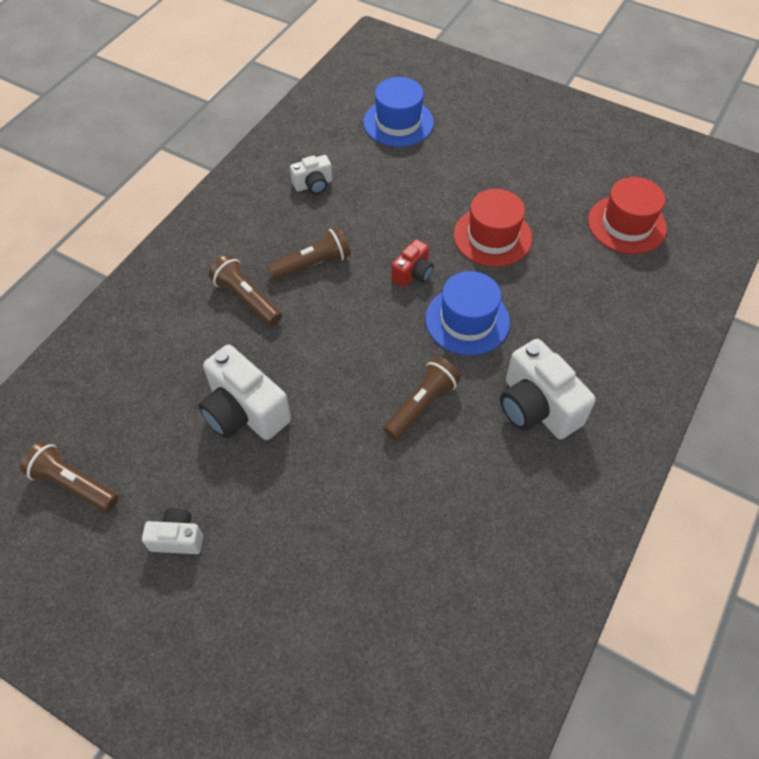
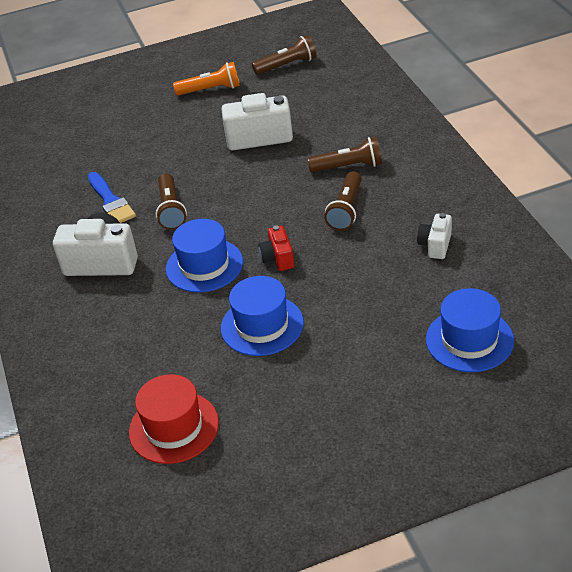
camera: 135 degrees right, 15 degrees down
(177, 538) = (211, 90): white camera -> orange flashlight
(455, 476) = (111, 201): none -> blue brush
(492, 236) = (262, 325): red hat -> blue hat

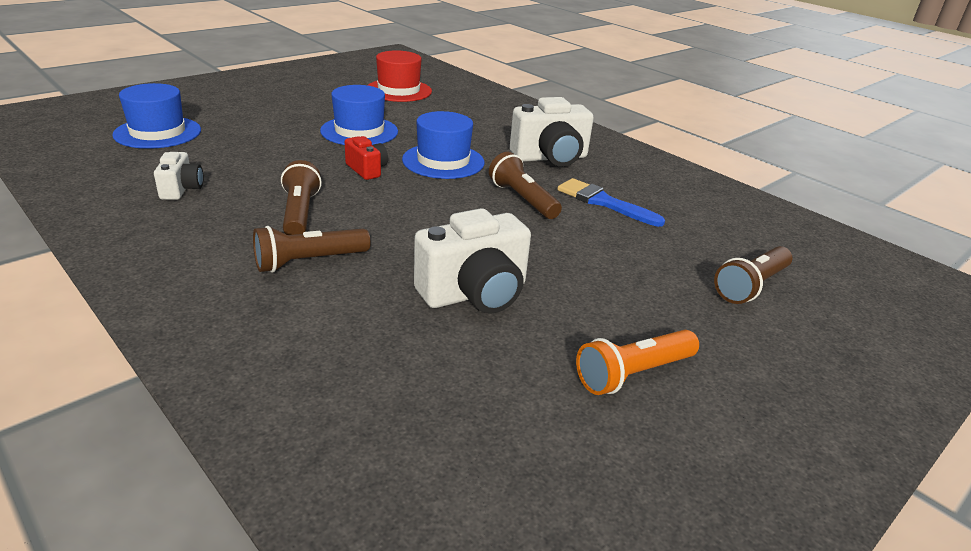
camera: 150 degrees right, 10 degrees down
(287, 65) = (519, 463): brown flashlight -> brown flashlight (751, 286)

